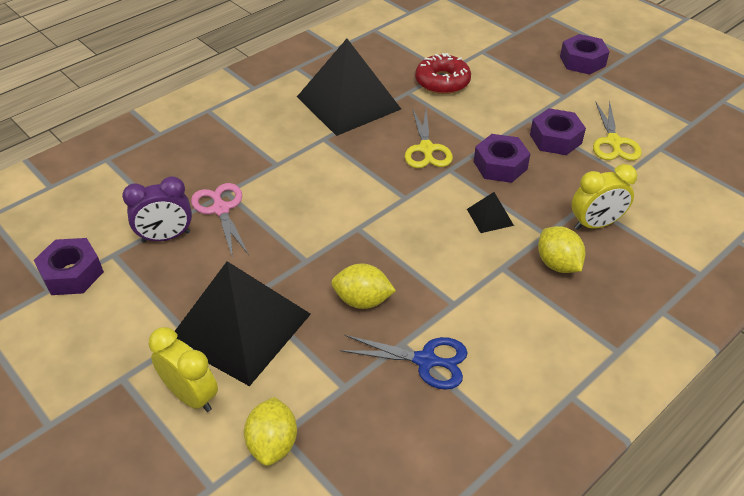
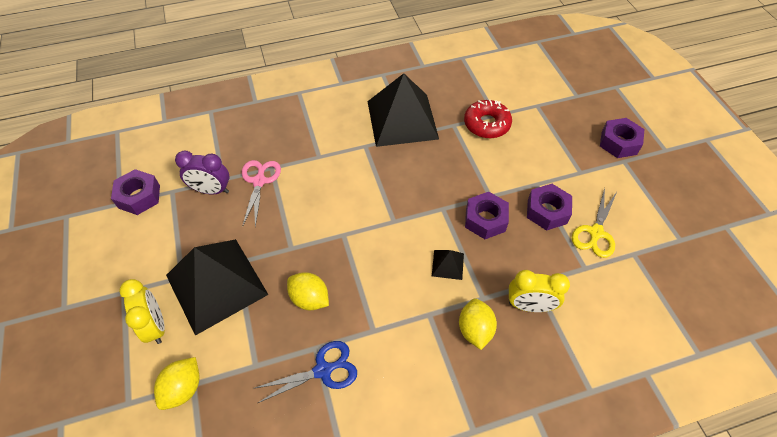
camera: 25 degrees right, 10 degrees up
(425, 361) = (323, 370): blue scissors -> blue scissors turned 60 degrees counterclockwise
(426, 149) = (436, 183): yellow scissors -> none

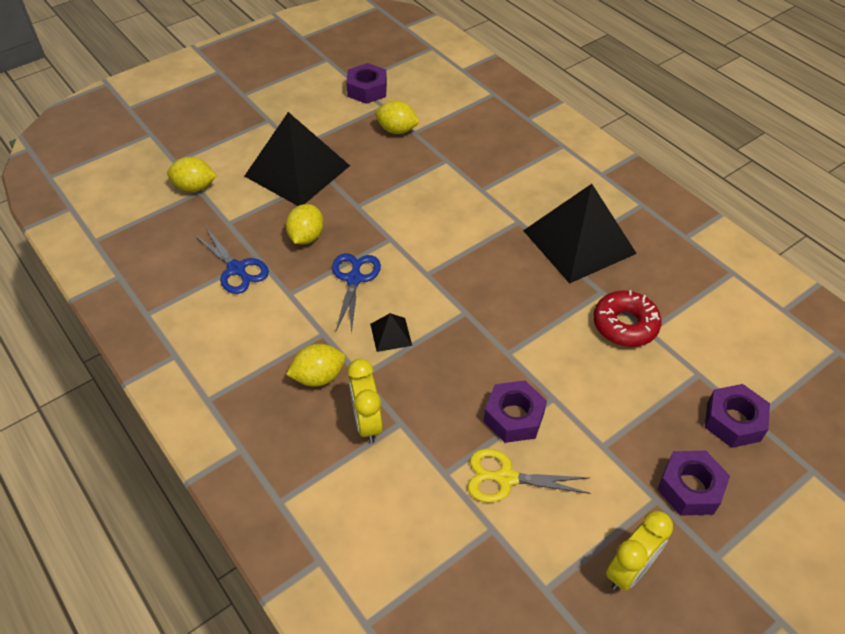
camera: 70 degrees right, 5 degrees down
(156, 326) = (245, 150): yellow clock -> yellow clock (629, 570)
(211, 190) = (397, 130): purple clock -> yellow lemon
(259, 181) = (424, 157): pink scissors -> none
(378, 274) = (354, 279): none -> blue scissors
(485, 219) = (469, 355): purple nut -> purple nut (733, 421)

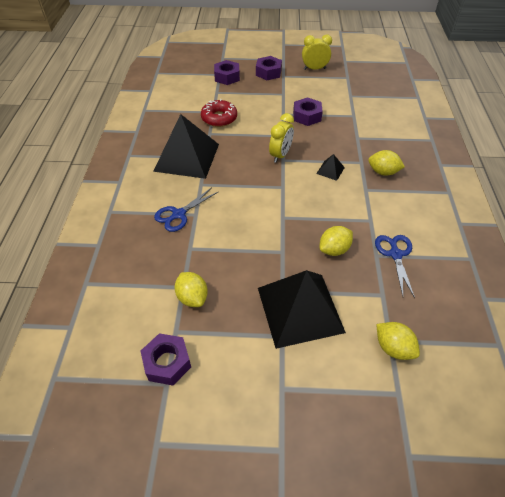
camera: 140 degrees left, 0 degrees up
(354, 279) = (325, 206): blue scissors -> blue scissors (179, 214)
(367, 422) = (372, 145): yellow clock -> yellow clock (280, 155)
(506, 478) = (330, 103): yellow scissors -> none

